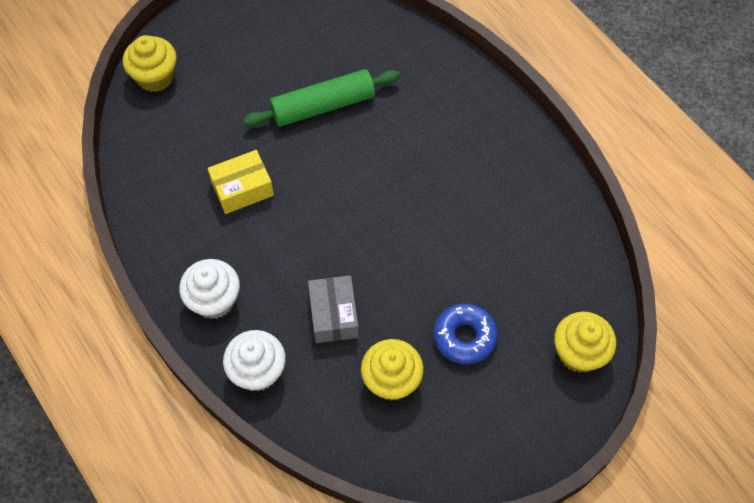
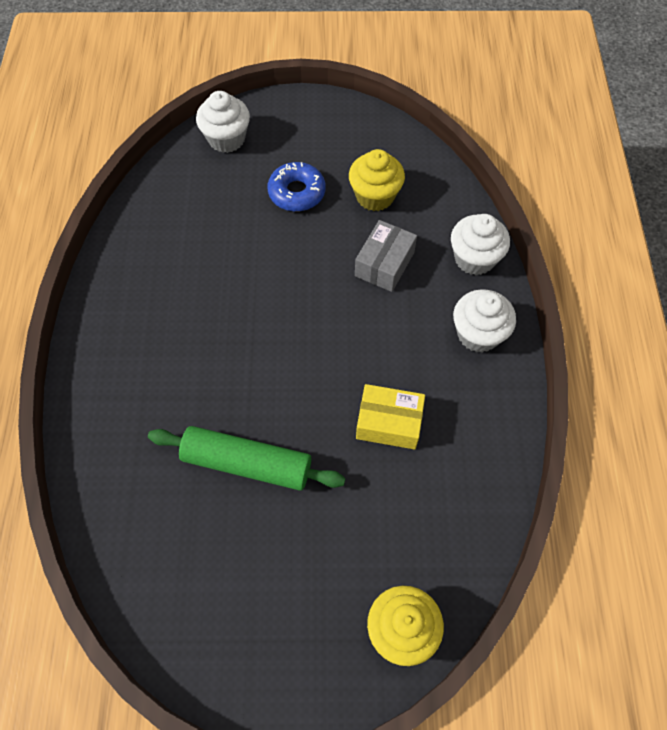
camera: 145 degrees left, 0 degrees up
(578, 353) = (226, 139): yellow cupcake -> white cupcake

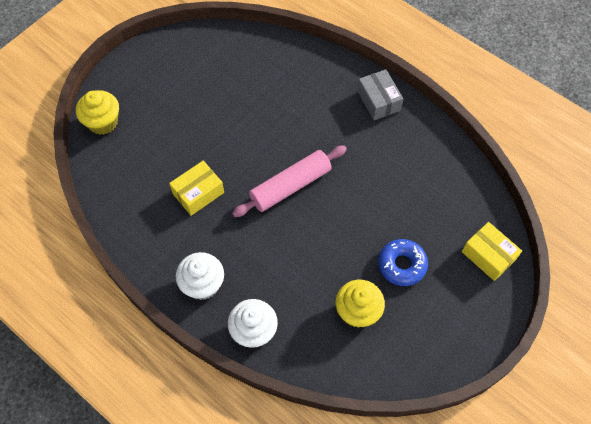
camera: 130 degrees right, 0 degrees up
(226, 139) = (488, 256): white cupcake -> yellow box
(247, 464) = (241, 115): green rolling pin -> none
(296, 339) = (290, 186): none -> pink rolling pin
(384, 264) = (298, 273): grey box -> grey box (378, 101)

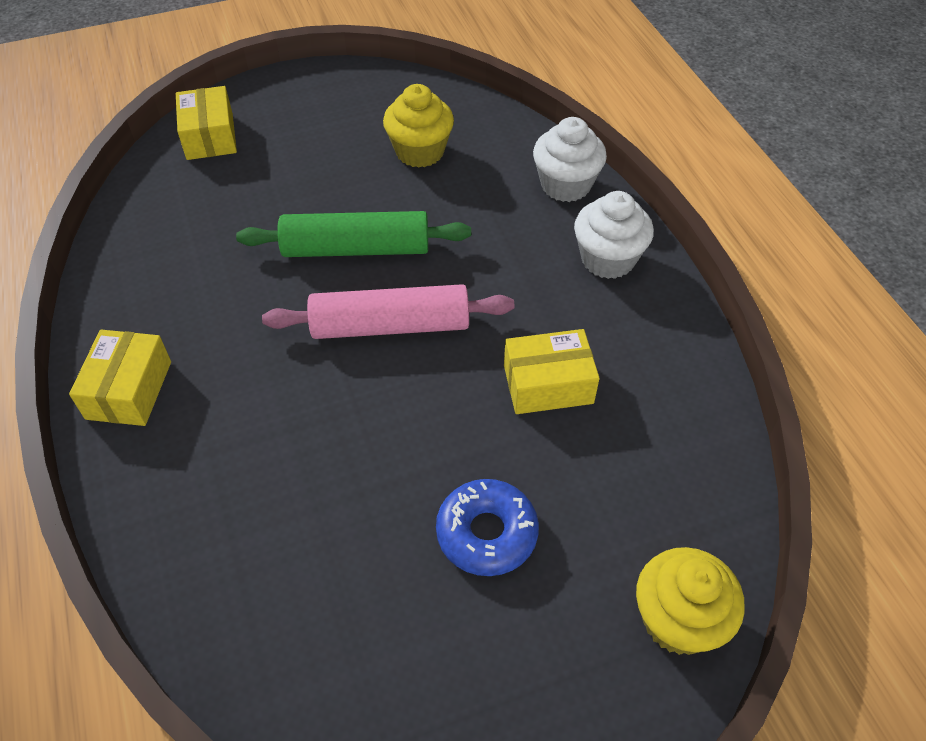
camera: 150 degrees left, 10 degrees down
(340, 221) = (356, 249): none -> green rolling pin
(378, 101) = (129, 390): grey box -> yellow box
(402, 265) = (322, 171): blue donut -> blue donut (486, 533)

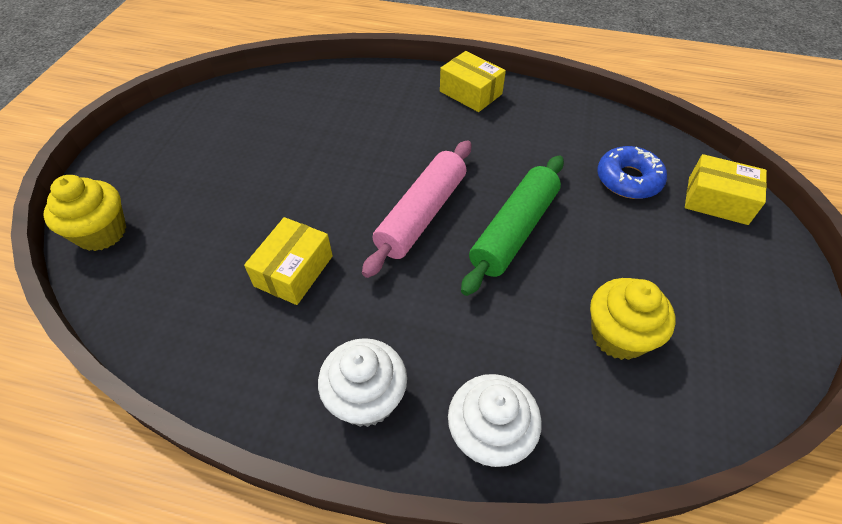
camera: 125 degrees right, 0 degrees up
(486, 533) = (237, 184): blue donut -> blue donut (628, 179)

